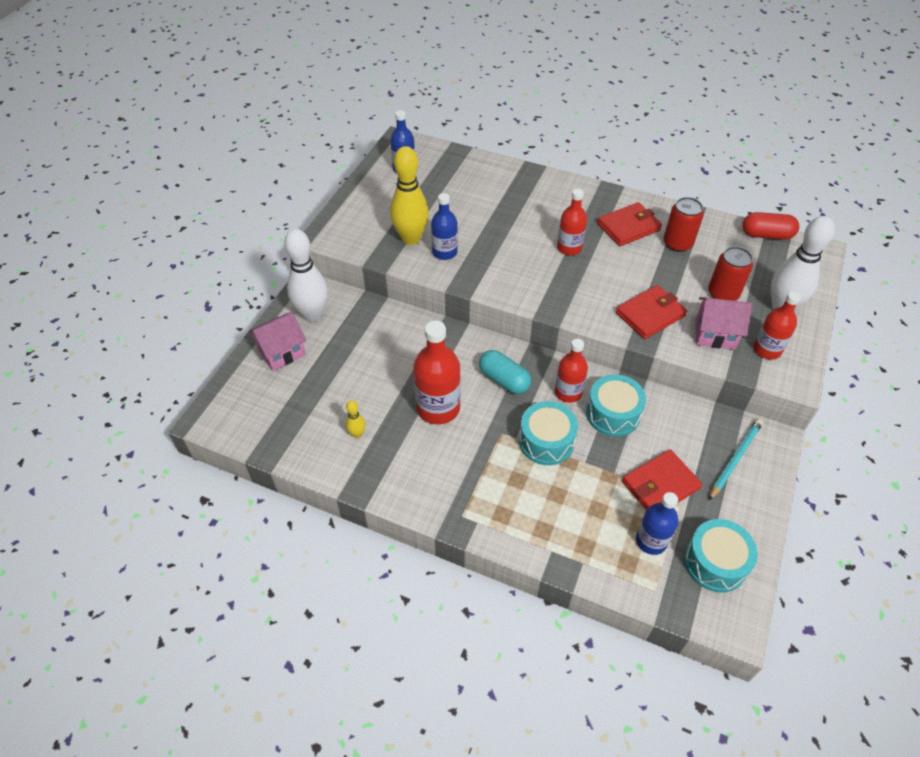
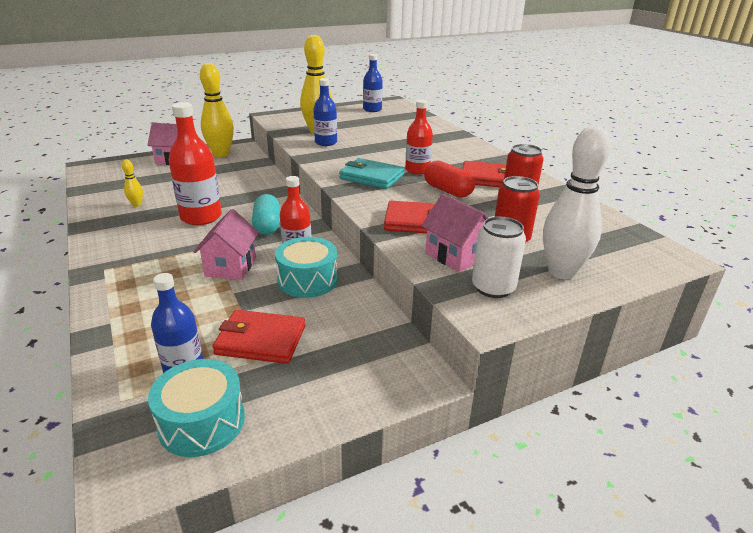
camera: 40 degrees right, 20 degrees down
(313, 314) = (221, 154): white bowling pin -> yellow bowling pin
(546, 441) = (231, 267): turquoise drum -> pink house
(550, 279) = (372, 177): none -> turquoise wallet
(735, 459) = (358, 367): turquoise pencil -> none
(766, 235) = (625, 228): red capsule -> red capsule (448, 191)
(767, 350) = (493, 288): red bottle -> white can

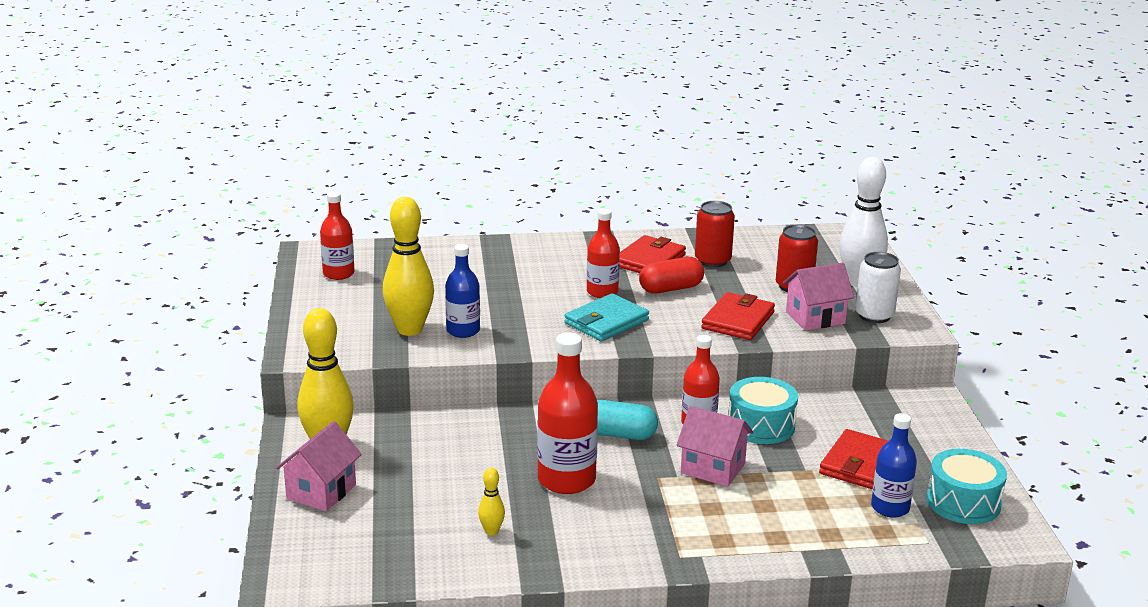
camera: 70 degrees left, 5 degrees down
(372, 109) = (338, 274): blue bottle -> red bottle

